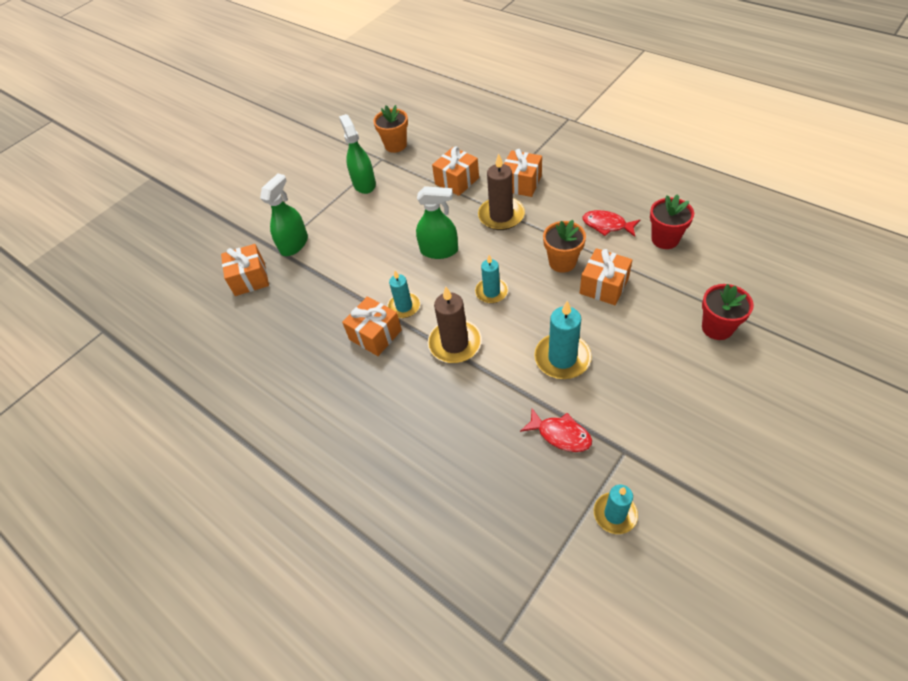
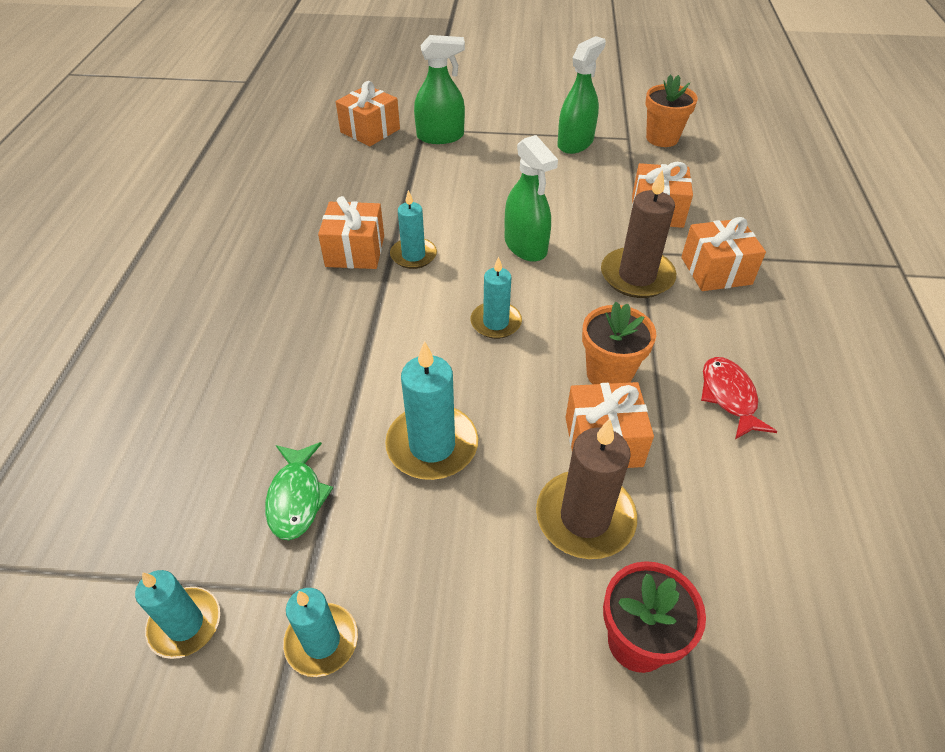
camera: 50 degrees right, 5 degrees down
(455, 343) = (386, 324): brown candle -> brown candle (585, 517)
(560, 434) = (296, 498): red fish -> green fish
(656, 452) = (321, 641): none -> turquoise candle
(665, 239) = (771, 485): red flower pot -> none

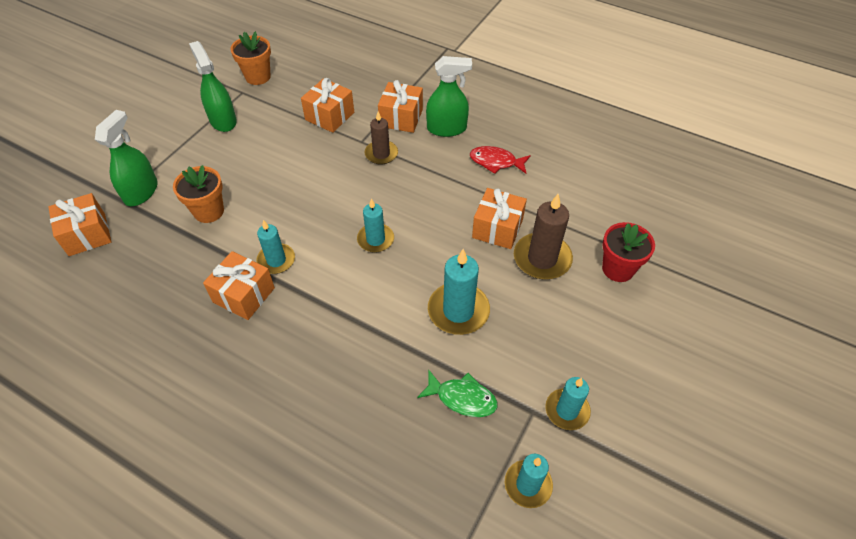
camera: 65 degrees left, 5 degrees up
(525, 246) = (314, 194): green spray bottle -> green spray bottle (446, 128)
(609, 374) = (451, 204): orange flower pot -> orange flower pot (209, 211)
(637, 276) = (381, 154): brown candle -> brown candle, size x0.65

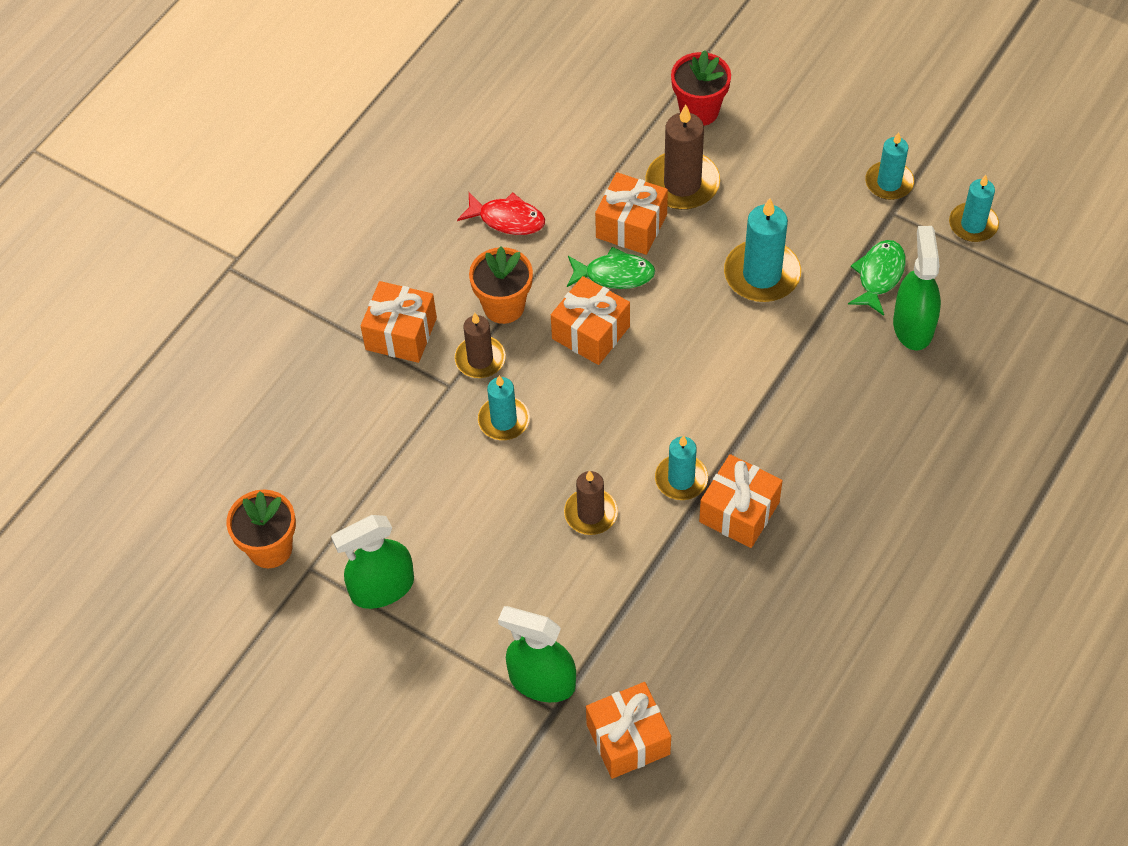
camera: 85 degrees left, 5 degrees up
(209, 211) = (587, 578): orange flower pot -> orange flower pot (504, 306)
(257, 212) = (591, 513): none -> brown candle
(329, 116) = (386, 432): orange gift -> orange gift (590, 332)
(375, 239) = (647, 363): turquoise candle -> turquoise candle (503, 420)
(446, 128) = (431, 275): green spray bottle -> green spray bottle (913, 326)
(453, 220) = (614, 274): none -> green fish
(496, 162) = (507, 219): red fish -> red fish turned 90 degrees counterclockwise

